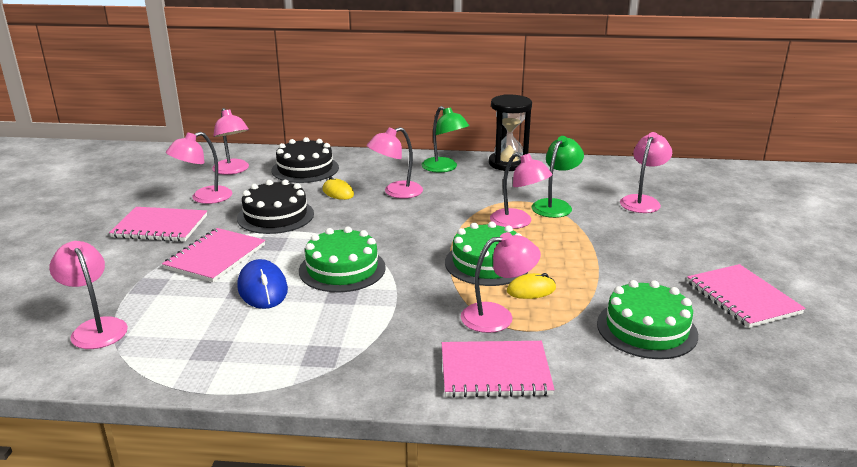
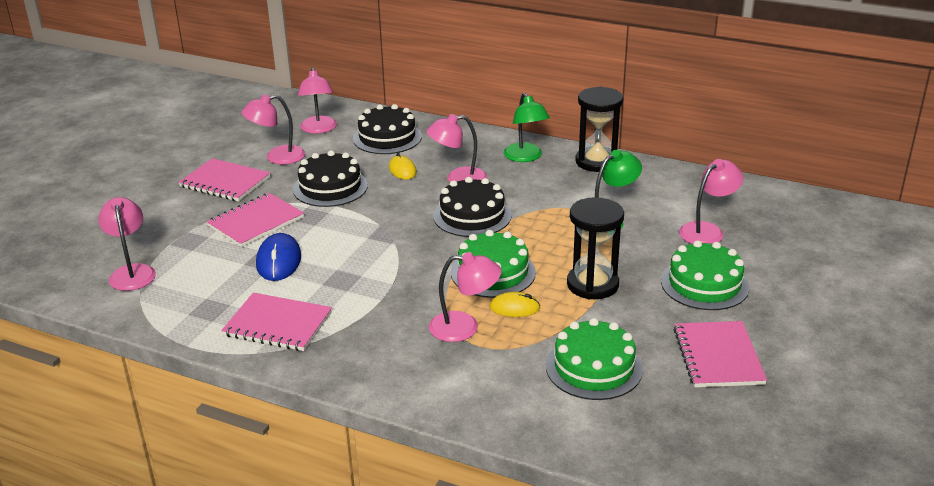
camera: 20 degrees right, 5 degrees up
(342, 269) = (357, 254): green cake -> green cake (704, 284)
(431, 219) = (472, 216): none -> black cake
(495, 371) = (426, 377): pink notebook -> pink notebook (278, 324)
(518, 222) = (555, 233): pink lamp -> none
(585, 258) = (592, 284): none -> black hourglass

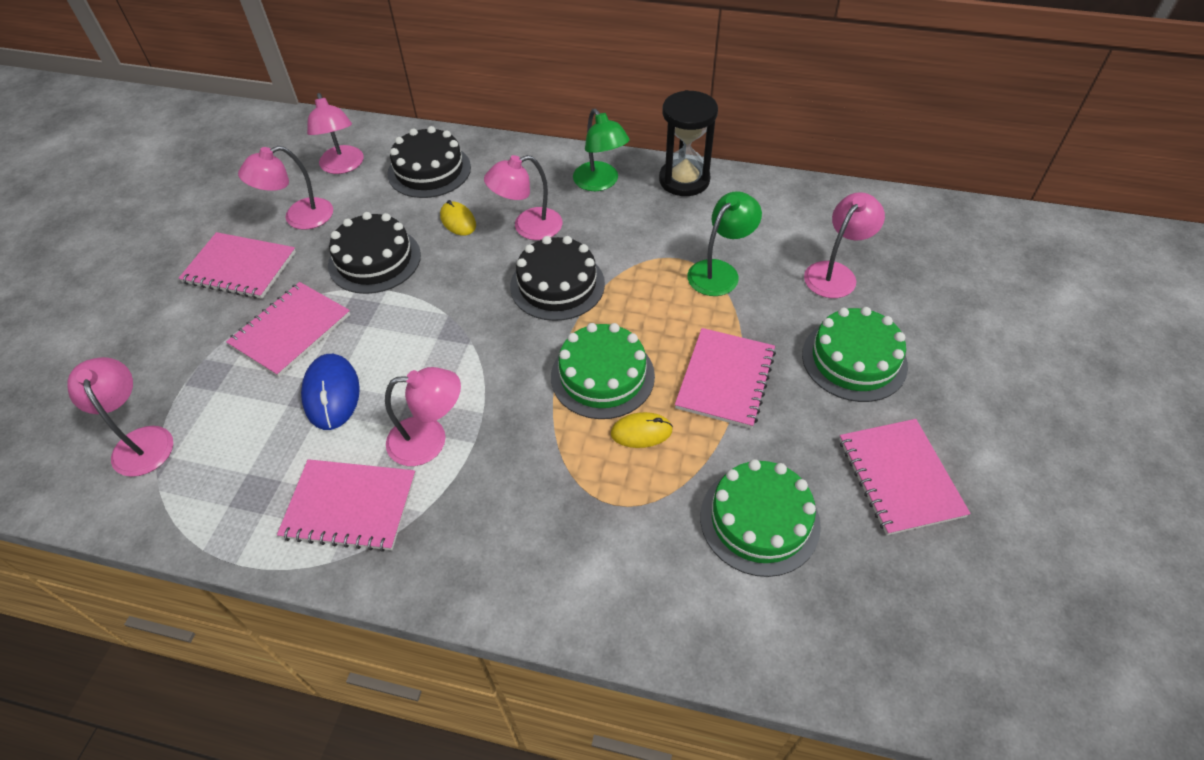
camera: 10 degrees left, 20 degrees up
(464, 327) = (587, 475): pink lamp -> pink lamp (429, 440)
(592, 284) = (725, 379): black hourglass -> pink notebook

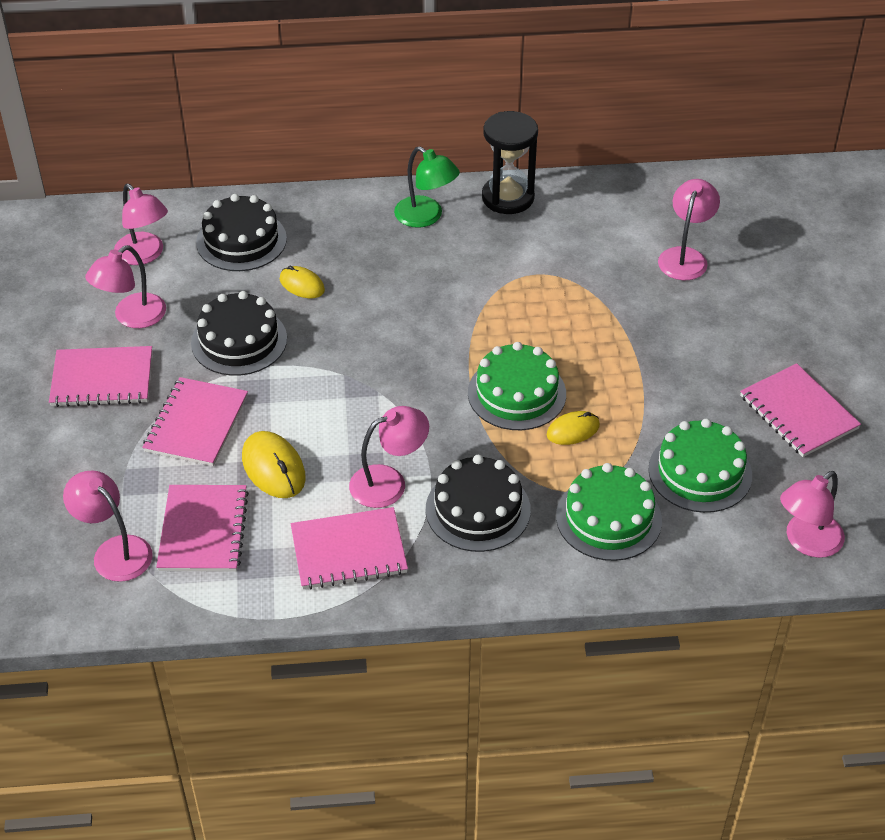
camera: 20 degrees left, 5 degrees down
(332, 394) = (273, 468): blue mouse -> yellow mouse
(528, 227) = (376, 276): pink lamp -> pink lamp (806, 542)
(557, 285) = (434, 324): black cake -> black cake (478, 509)
(719, 271) = (580, 278): green lamp -> none
(725, 379) = (626, 370): pink notebook -> pink notebook (203, 530)
(854, 360) = (729, 328): green cake -> green cake (608, 518)

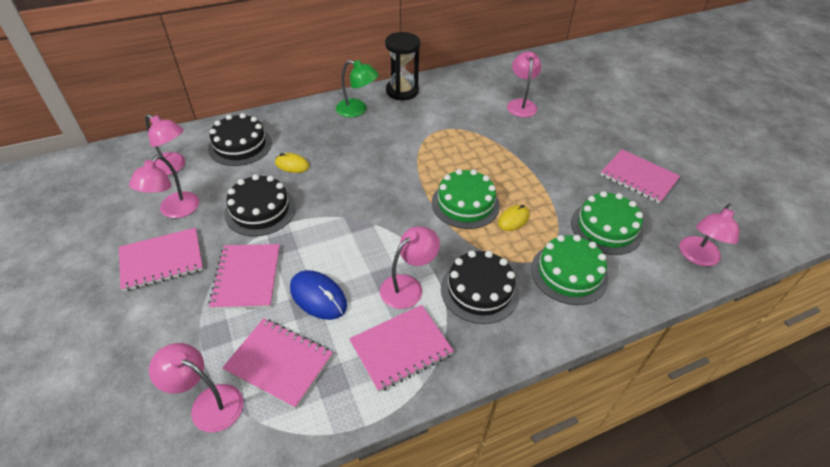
camera: 20 degrees left, 0 degrees up
(203, 530) = (279, 363): pink notebook -> pink notebook turned 45 degrees counterclockwise
(273, 468) = (318, 297): yellow mouse -> blue mouse

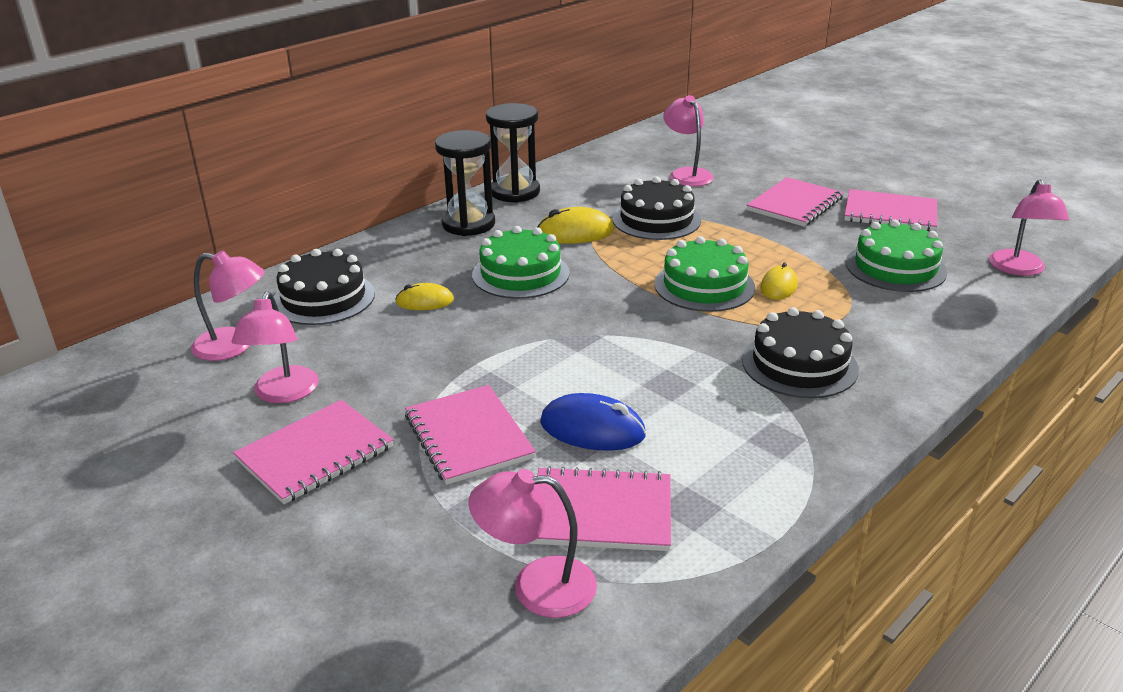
camera: 20 degrees left, 15 degrees down
(260, 210) = (421, 360): black cake -> black cake (656, 219)
(357, 110) = (468, 224): green lamp -> black hourglass
(401, 348) = (752, 448): pink notebook -> pink notebook (794, 204)
(408, 286) = (705, 385): pink lamp -> none
(415, 135) = (575, 232): none -> yellow mouse
(569, 273) = (891, 320): green cake -> green cake (520, 274)

